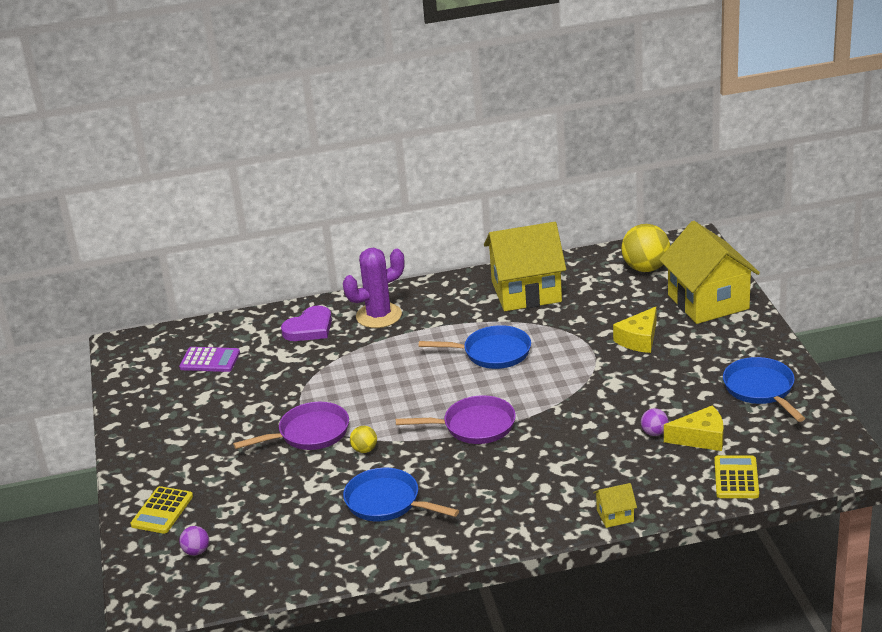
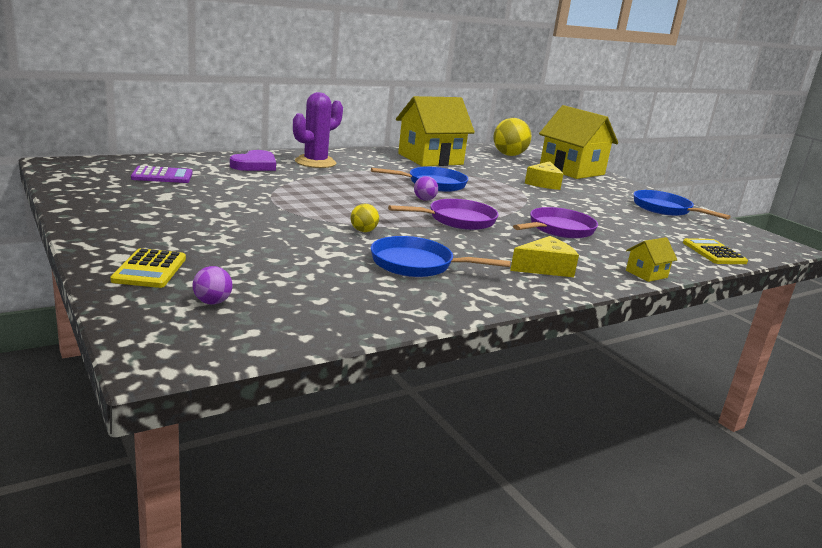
camera: 25 degrees left, 10 degrees down
(309, 433) = (297, 220): purple pan -> purple pan (558, 229)
(654, 433) = (615, 228): purple ball -> purple ball (424, 200)
(701, 438) = (655, 231): yellow cheese -> yellow cheese (545, 268)

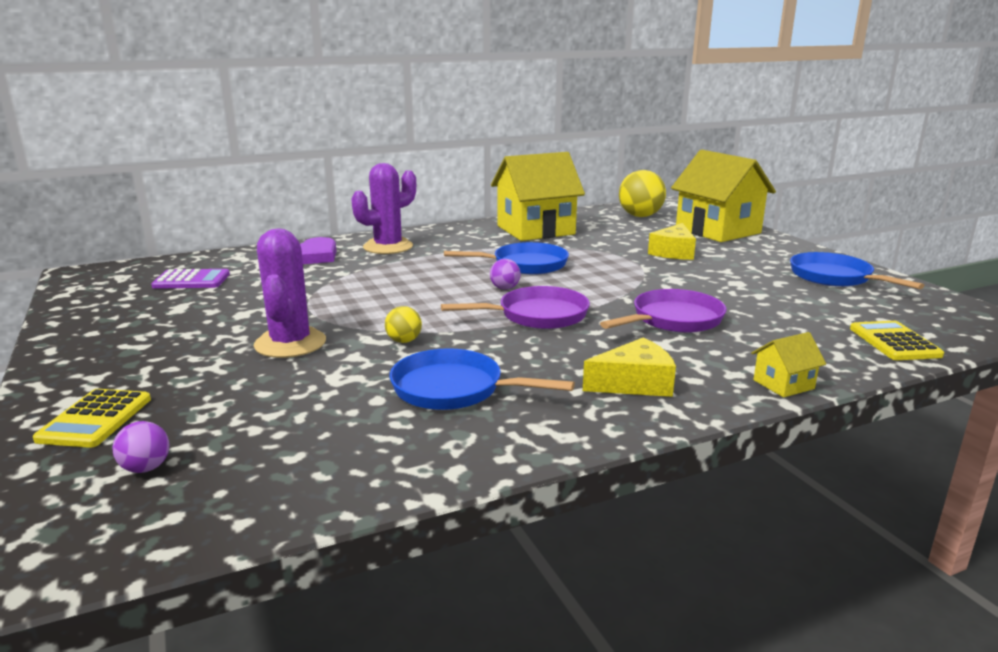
camera: 10 degrees right, 0 degrees up
(274, 227) = (290, 343): none -> purple cactus

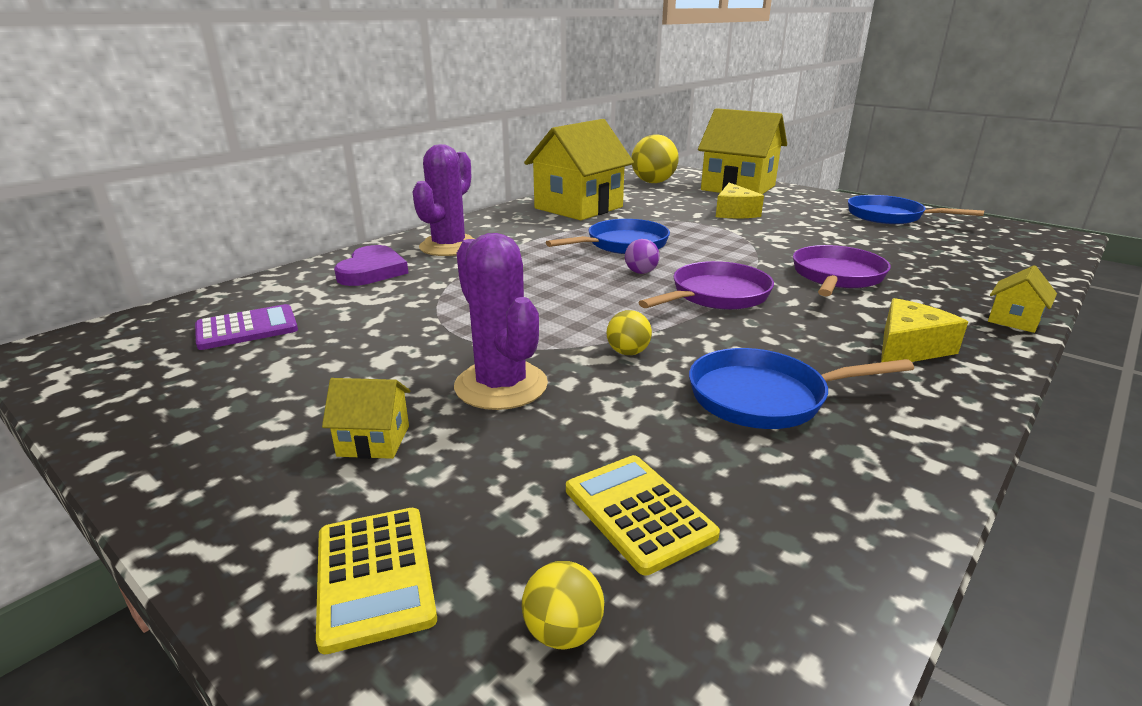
camera: 25 degrees left, 5 degrees up
(146, 468) = (563, 632): purple ball -> yellow ball
(178, 357) = (374, 441): none -> yellow house
(894, 342) = (1018, 265): yellow calculator -> yellow calculator (638, 512)

